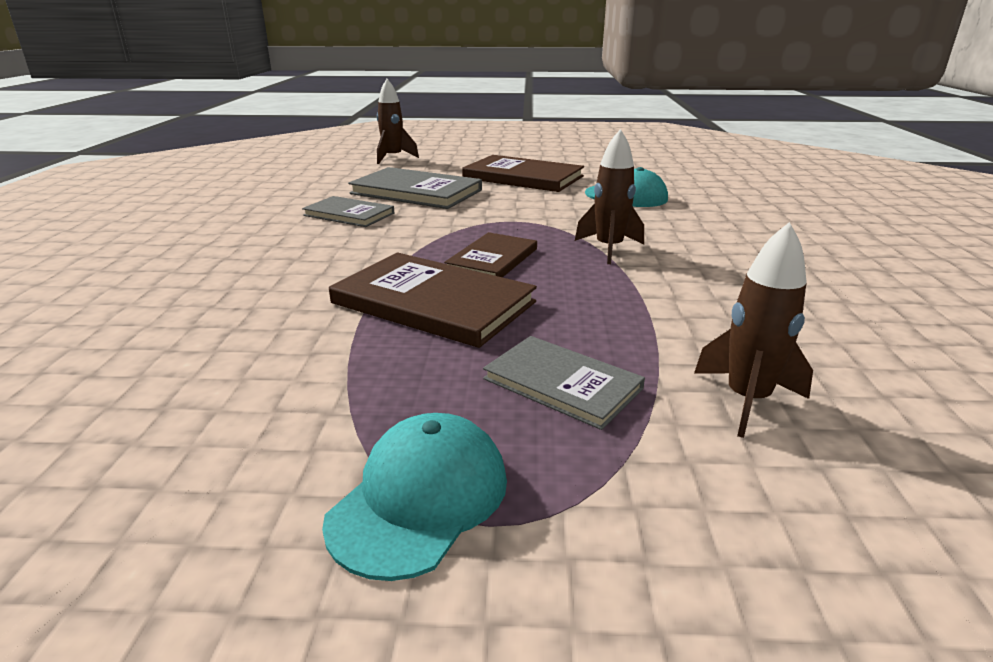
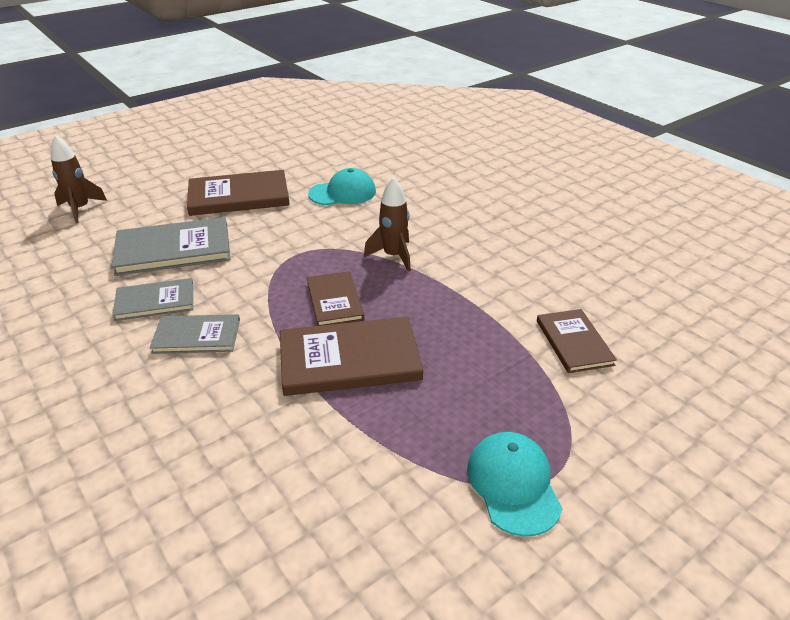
camera: 40 degrees left, 10 degrees up
(562, 384) = (491, 380): grey book -> grey book (197, 336)
(747, 400) = (574, 342): brown rocket -> brown book

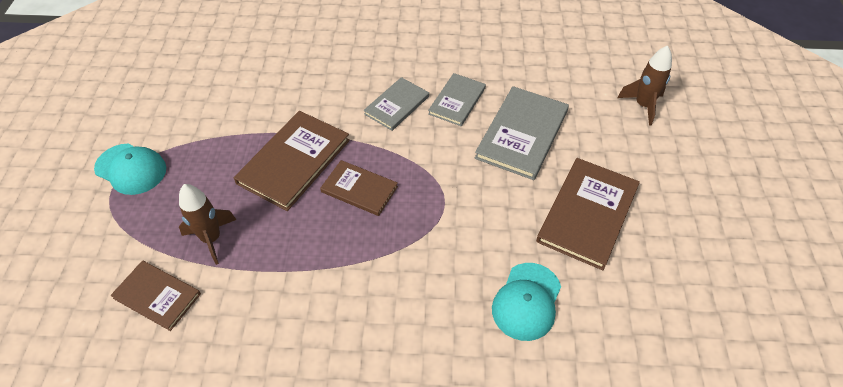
camera: 130 degrees right, 15 degrees up
(393, 256) = (376, 264): brown rocket -> brown rocket (211, 238)

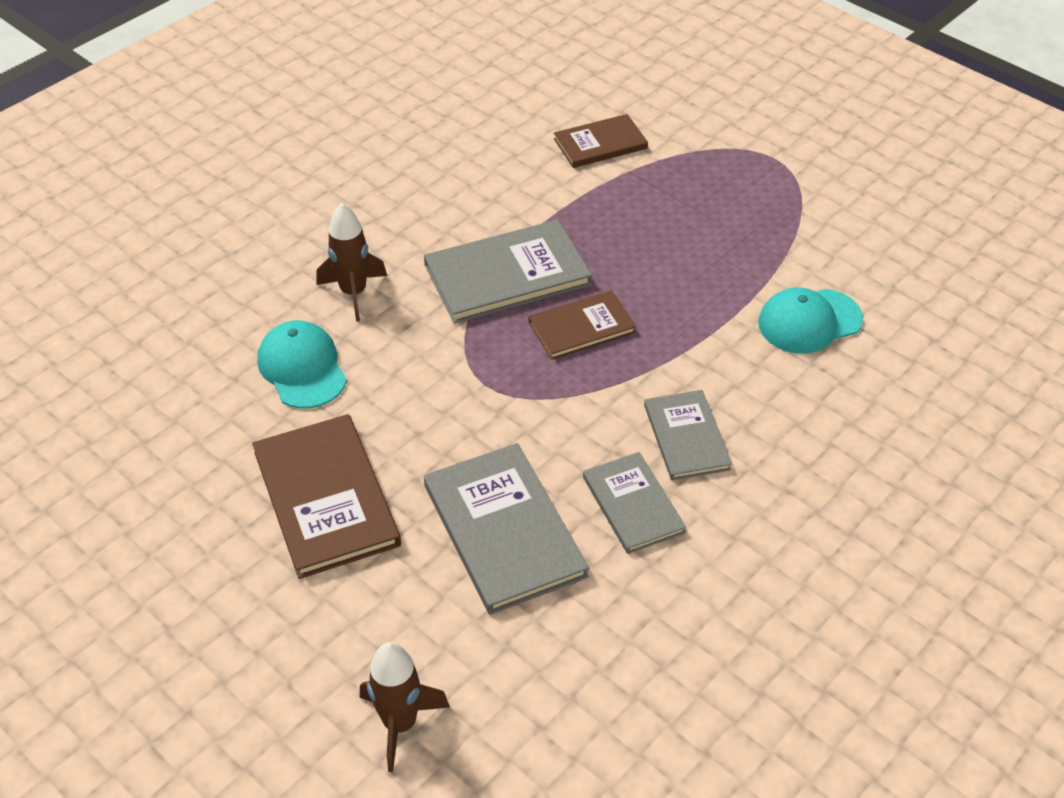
camera: 130 degrees right, 5 degrees down
(131, 169) = (793, 179): turquoise cap -> turquoise cap (809, 321)
(211, 238) = (632, 197): brown rocket -> brown rocket (353, 293)
(294, 161) = (680, 297): brown book -> none
(347, 254) = (507, 275): none -> grey book

